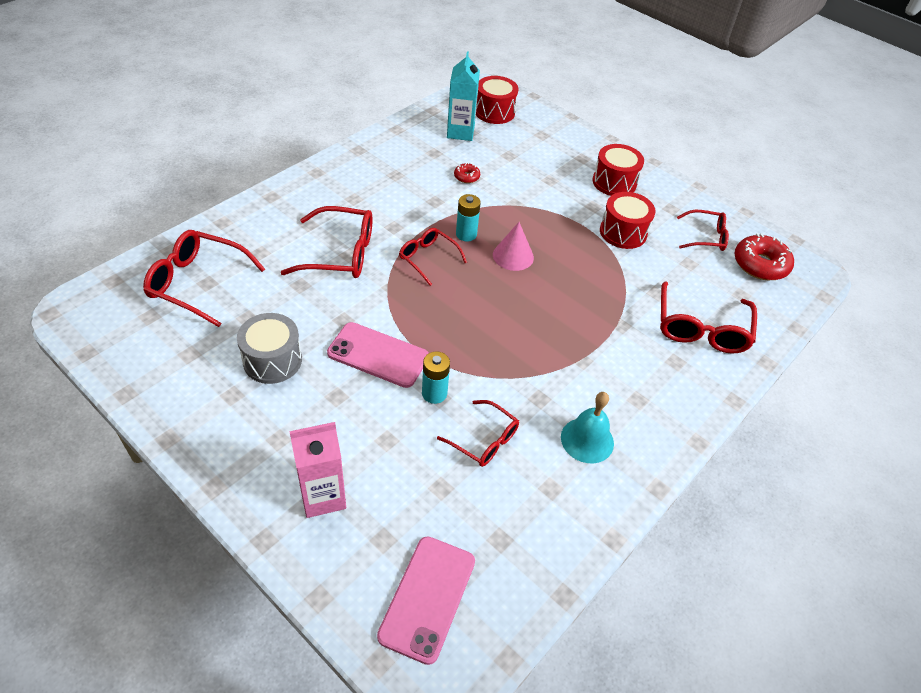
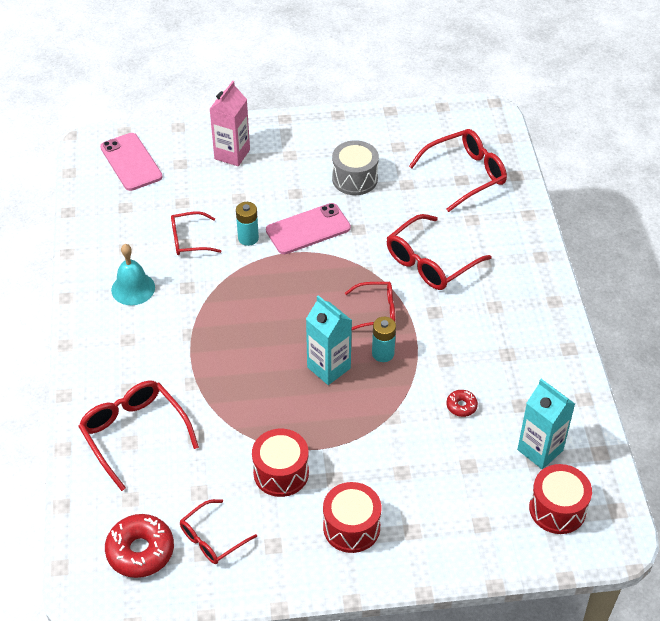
camera: 135 degrees right, 0 degrees up
(513, 256) = (328, 368): pink cone -> turquoise carton

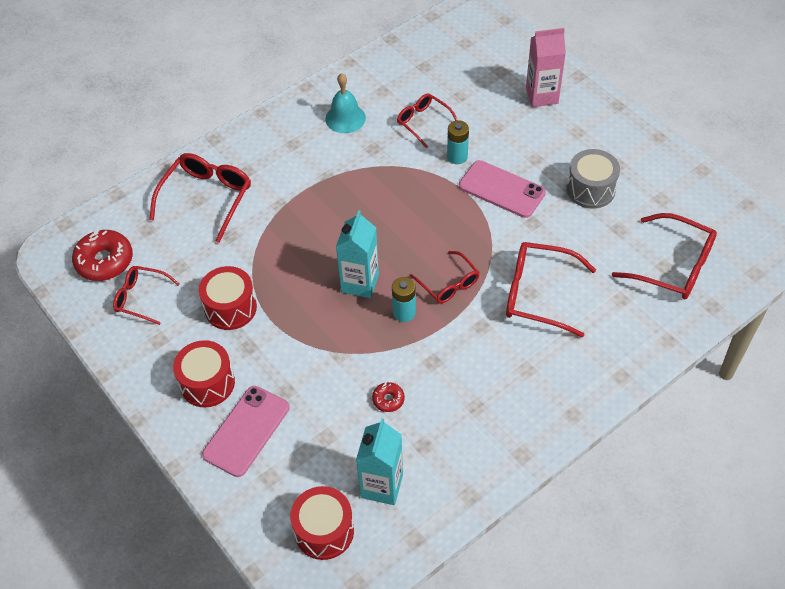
camera: 60 degrees right, 5 degrees up
(131, 162) = (475, 43): pink phone -> pink phone (246, 431)

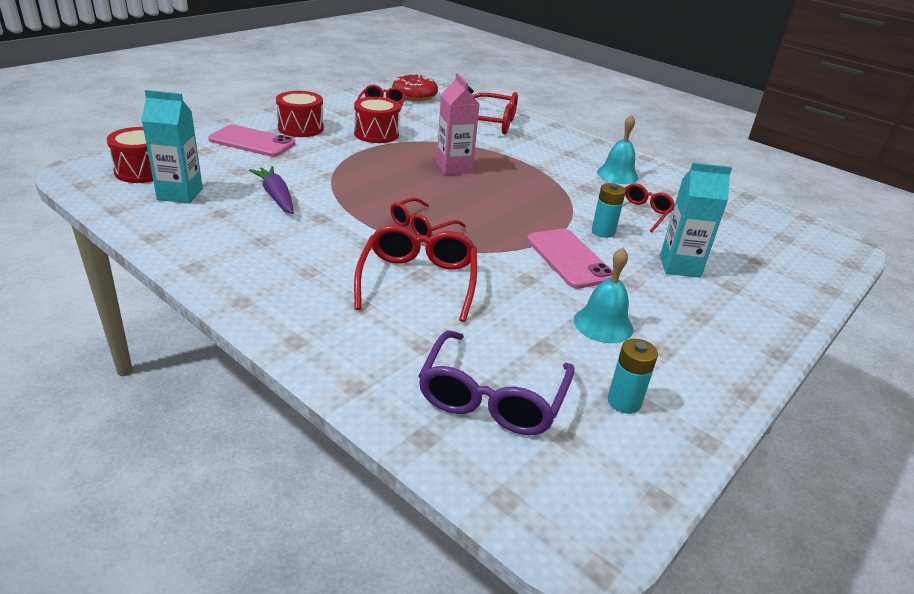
camera: 75 degrees right, 20 degrees down
(360, 283) = (413, 183): turquoise carton -> turquoise carton (679, 266)
(388, 399) = (276, 196): red donut -> purple carrot
(404, 312) = (380, 203): turquoise battery -> turquoise battery (624, 402)
(501, 189) = (569, 258): pink phone -> pink phone turned 45 degrees counterclockwise
(542, 96) = (743, 289): pink carton -> pink carton (454, 168)
(590, 189) = (603, 324): grey drum -> turquoise bell
(673, 266) = (492, 398): red glasses -> purple glasses

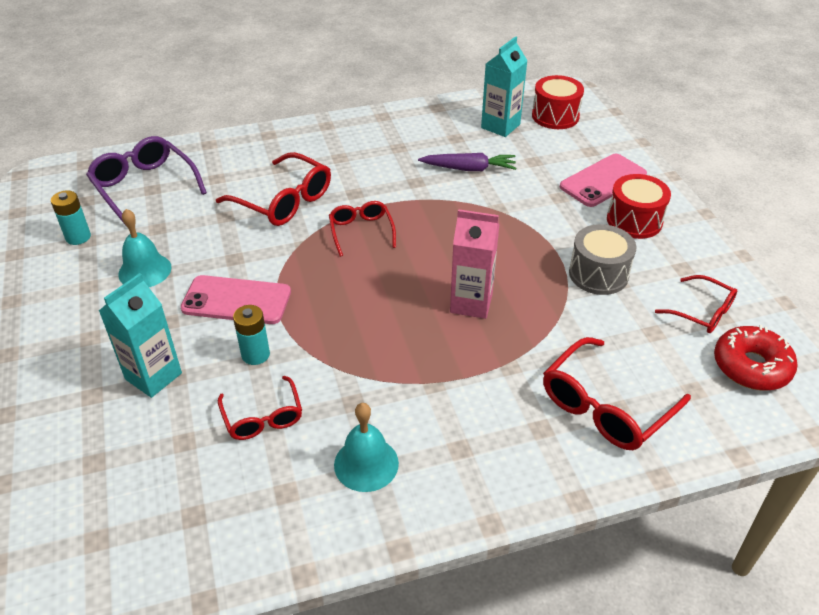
camera: 125 degrees right, 10 degrees up
(376, 134) = (598, 274): red drum -> grey drum

